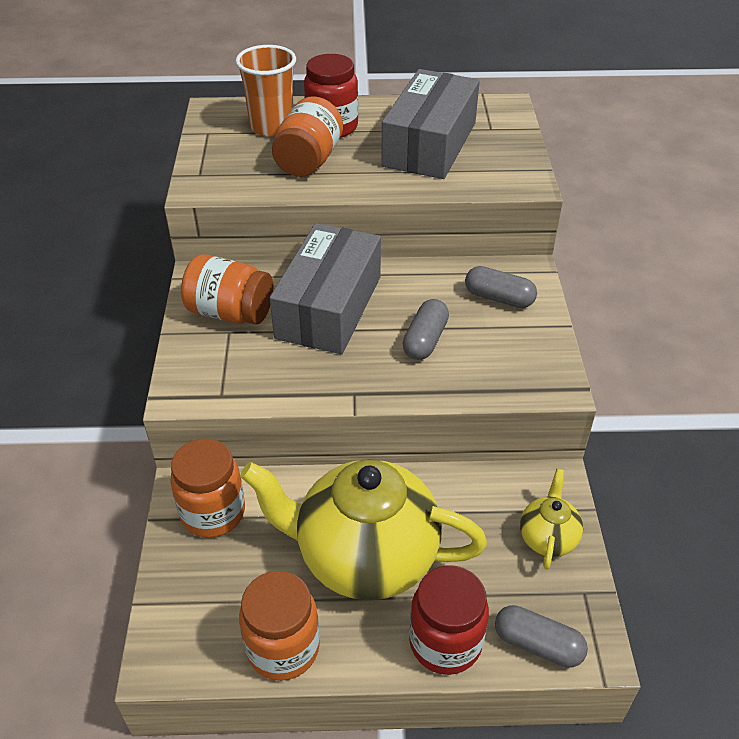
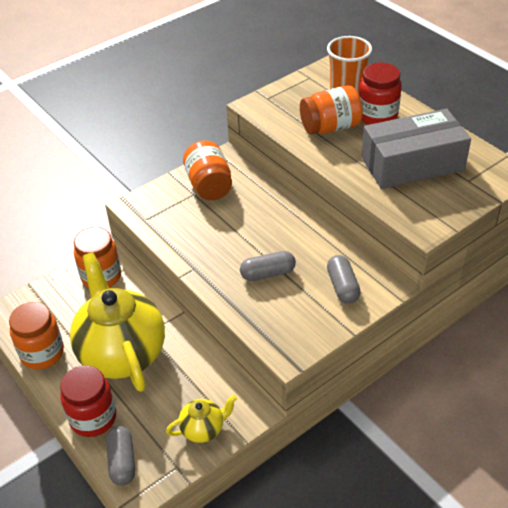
camera: 55 degrees right, 0 degrees up
(329, 307) = (254, 219): grey box -> none

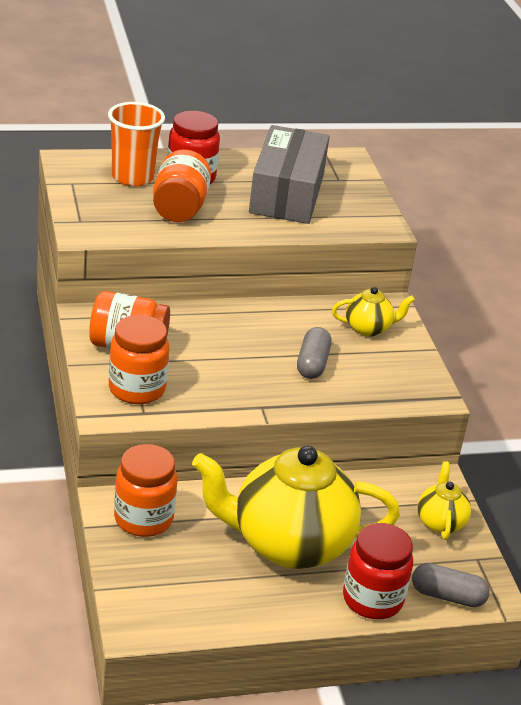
camera: 70 degrees left, 10 degrees down
(42, 353) = (238, 612): orange jar -> orange jar (137, 389)
(342, 286) = (368, 328): grey capsule -> yellow teapot

